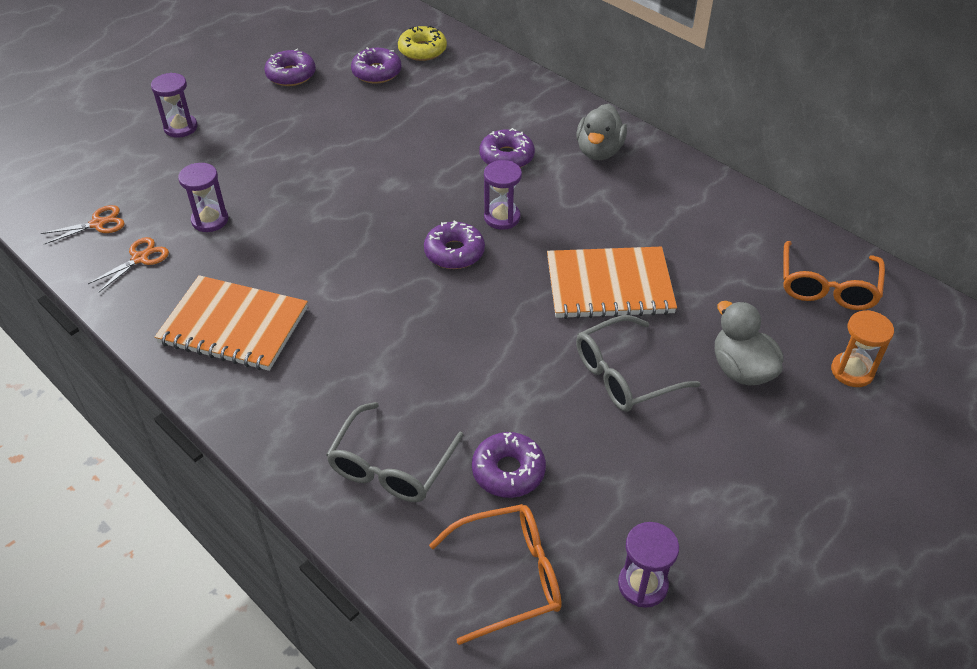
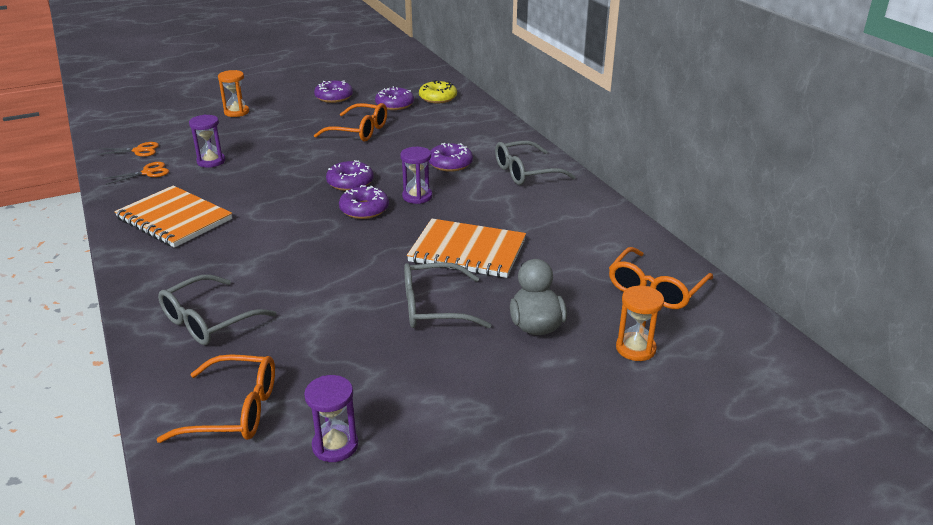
camera: 20 degrees right, 15 degrees down
(181, 127) = (236, 112): purple hourglass -> orange hourglass
(363, 127) = (359, 131): none -> orange glasses
(508, 471) = (291, 345): purple donut -> purple donut (350, 182)
(599, 151) = (525, 172): grey duck -> grey glasses

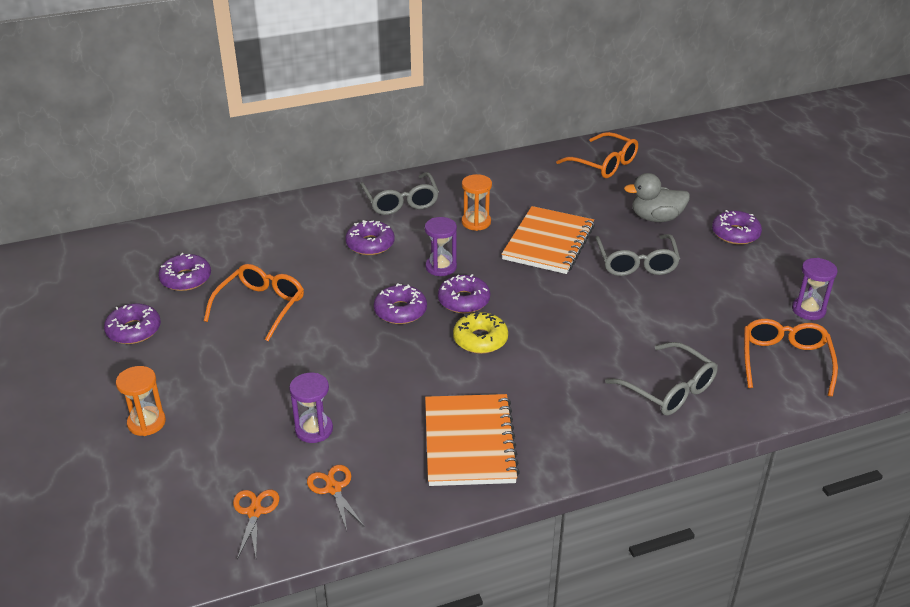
camera: 85 degrees left, 5 degrees up
(174, 219) = (469, 442): orange notebook -> orange notebook turned 45 degrees counterclockwise
(438, 98) = (180, 245): yellow donut -> yellow donut (480, 339)
(512, 392) = (735, 234): none -> purple donut
(635, 348) = (678, 182): orange hourglass -> orange hourglass (476, 222)

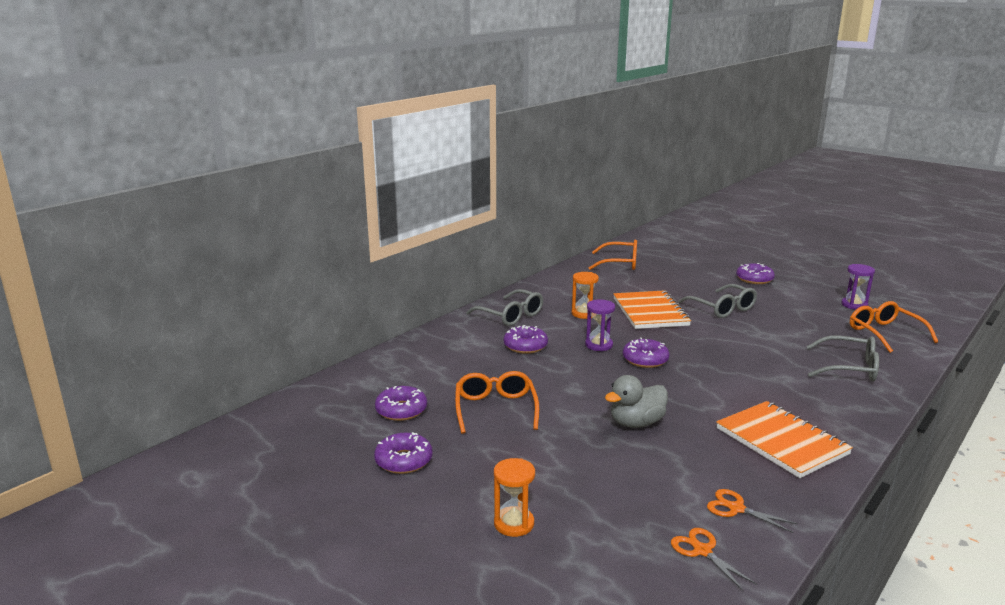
camera: 30 degrees left, 15 degrees down
(314, 430) = (661, 475): purple hourglass -> none
(400, 311) = (610, 379): purple donut -> none
(480, 339) = (692, 378): yellow donut -> none
(656, 218) = (696, 283): grey duck -> grey duck (636, 423)

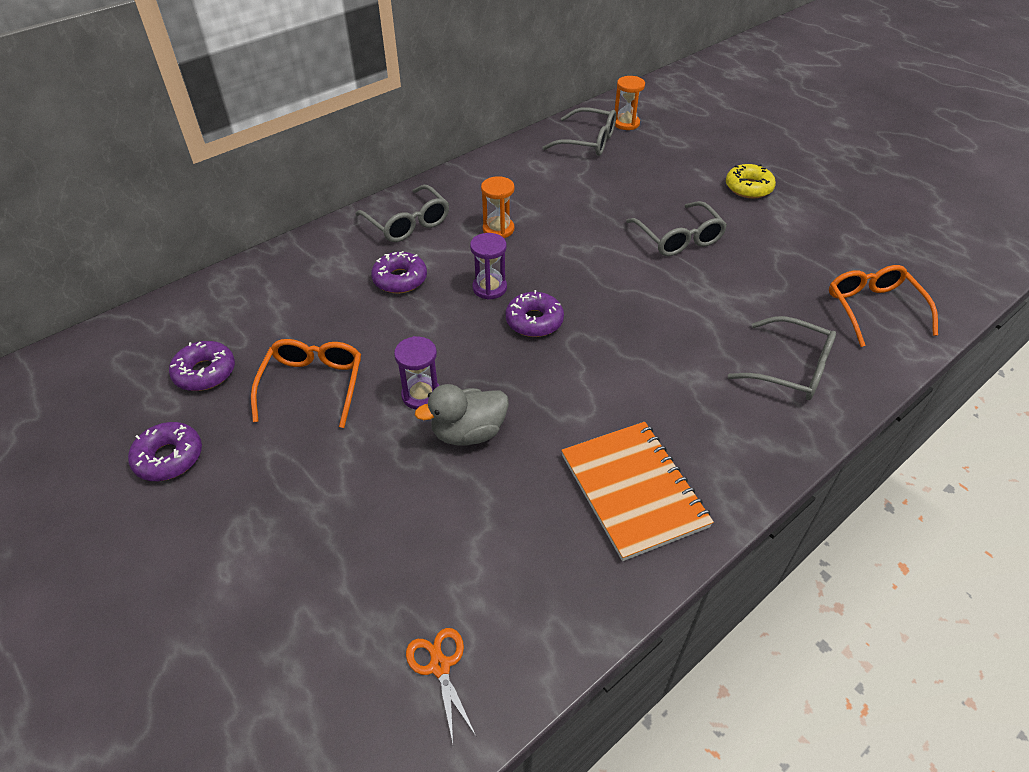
camera: 10 degrees right, 25 degrees up
(514, 524) = (243, 582): orange hourglass -> orange hourglass (626, 123)
(620, 263) = (588, 141): orange glasses -> grey glasses
(650, 312) = (583, 235): orange notebook -> none
(736, 508) = (517, 600): orange scissors -> none
(754, 279) = (748, 188): purple donut -> yellow donut
(854, 305) = (859, 250): purple hourglass -> purple hourglass (421, 395)

